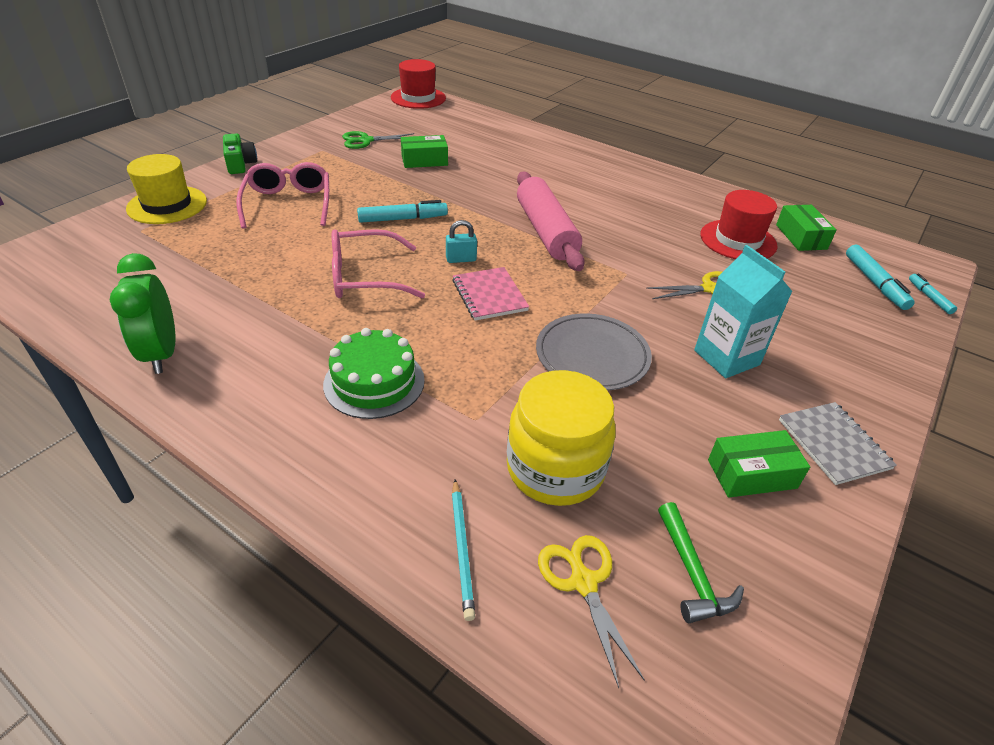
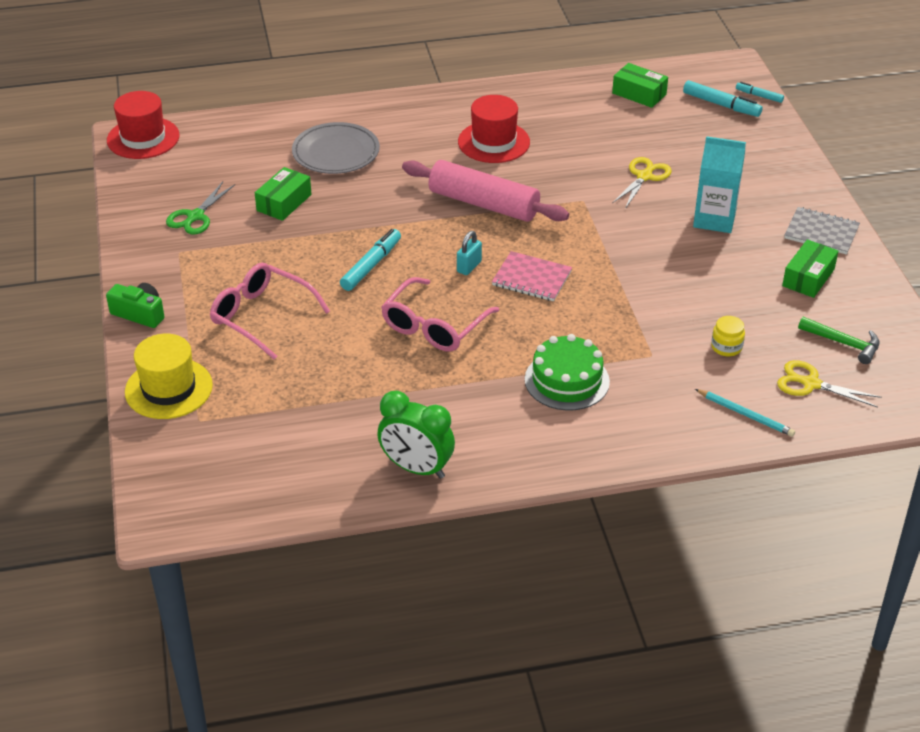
camera: 45 degrees left, 0 degrees up
(555, 469) = (726, 347): yellow jar -> yellow jar, size x0.43
(592, 356) = (649, 272): grey plate -> grey plate (336, 152)
(738, 240) = (608, 124): red hat -> red hat (493, 142)

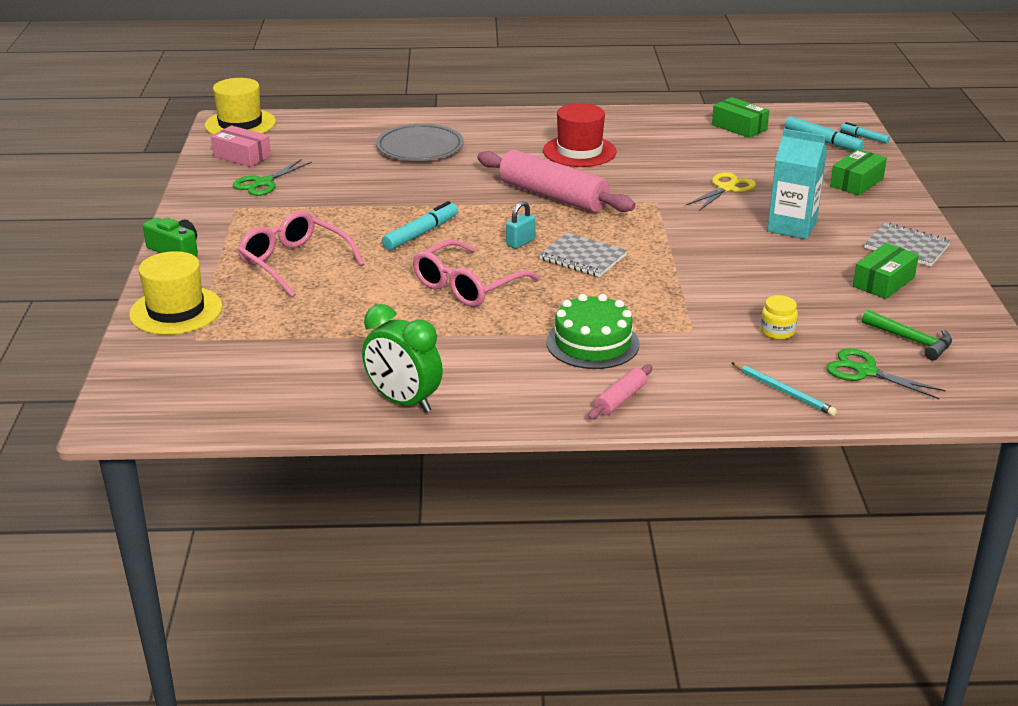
camera: 10 degrees right, 10 degrees down
(143, 138) = (240, 124): red hat -> yellow hat
(161, 182) = (242, 156): none -> pink box
(284, 202) = (354, 180): green box -> green box (856, 182)
(531, 278) = (582, 257): pink notebook -> grey notebook
(607, 441) = (620, 399): none -> pink rolling pin
(810, 383) = (864, 371): yellow scissors -> green scissors

